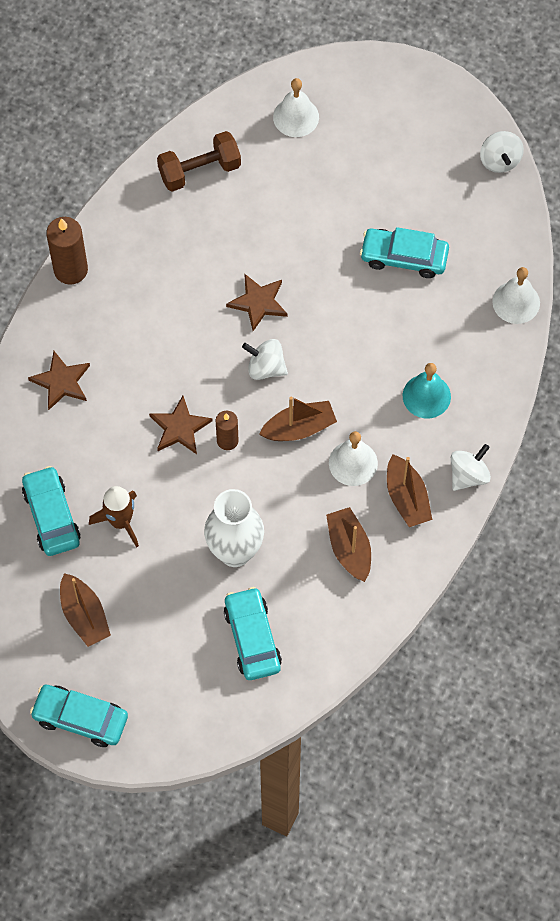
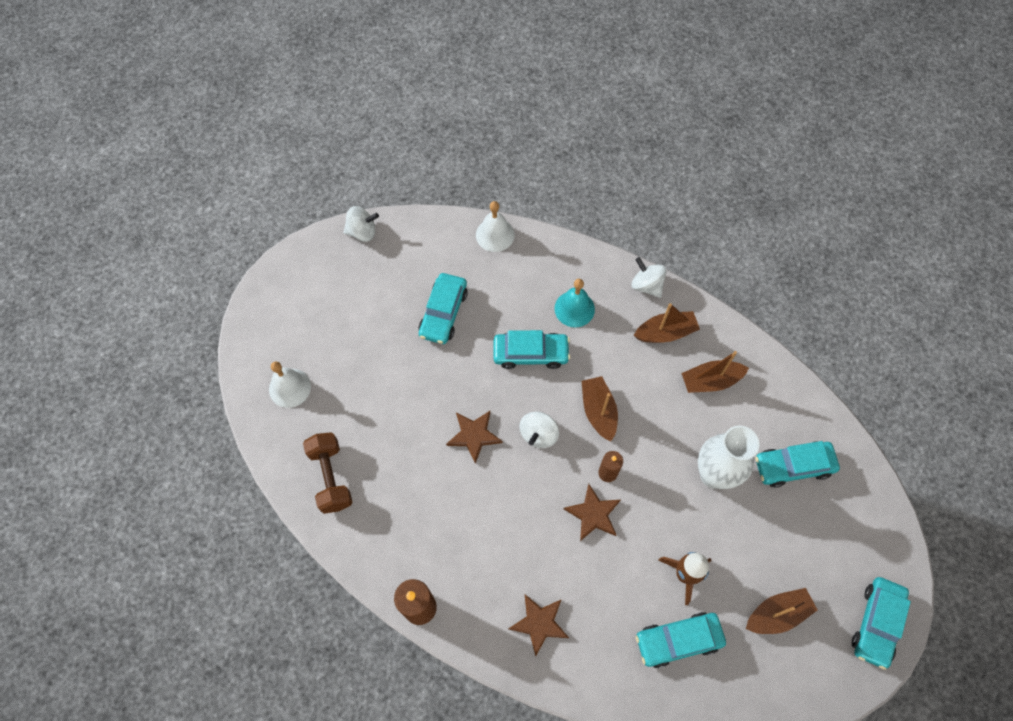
camera: 85 degrees left, 0 degrees up
(353, 463) = (633, 371): white bell -> none
(363, 352) = (530, 353): none -> turquoise car

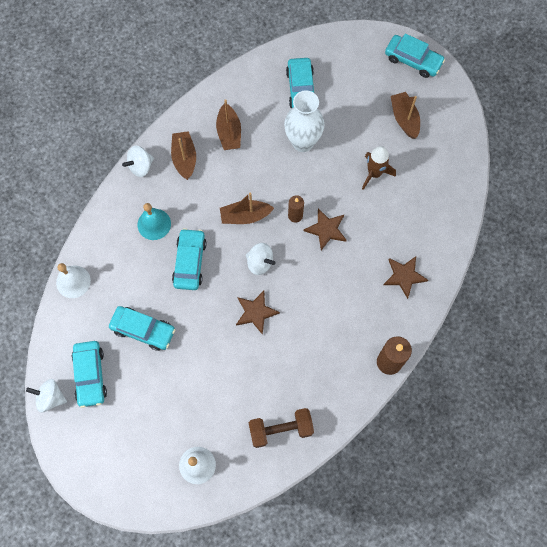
camera: 85 degrees left, 5 degrees up
(362, 232) = (50, 398): white spinning top -> white spinning top turned 75 degrees counterclockwise
(678, 640) = (419, 184): turquoise car -> turquoise car (90, 375)

